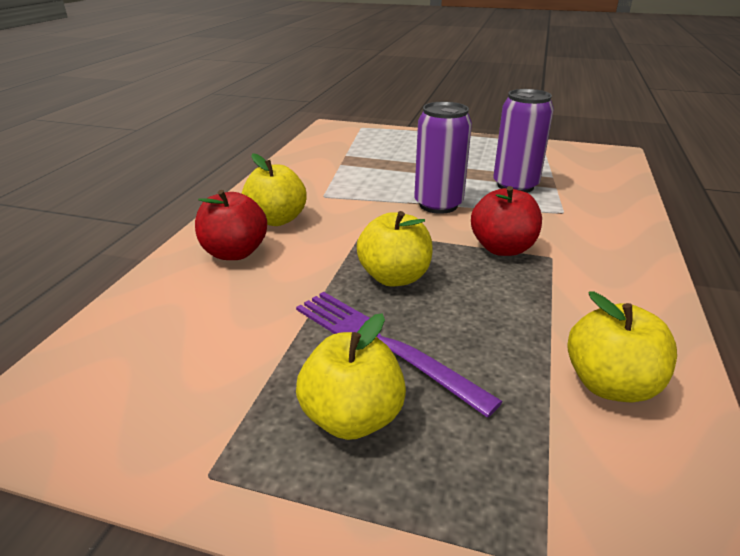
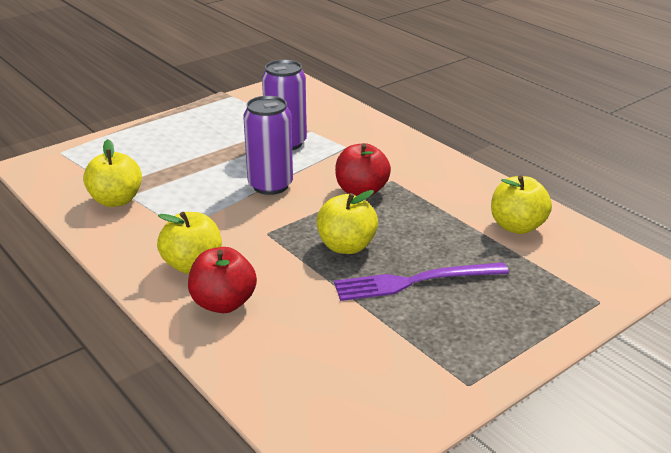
camera: 55 degrees left, 0 degrees up
(352, 417) = (467, 317): yellow apple -> yellow apple (116, 200)

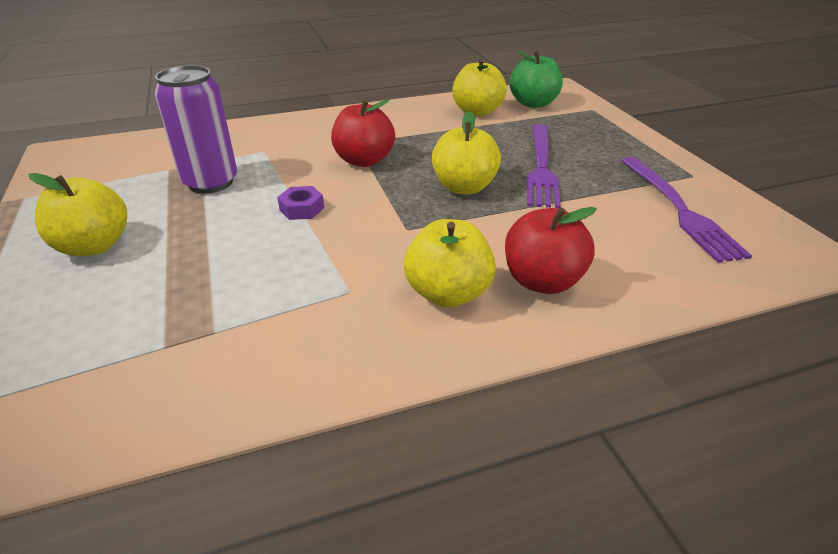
camera: 70 degrees left, 5 degrees up
(116, 200) = (216, 348): yellow apple -> yellow apple (94, 246)
(270, 185) = (302, 209): purple can -> purple nut
(381, 373) = (678, 209): none -> purple fork
(575, 258) = (533, 103): none -> green apple

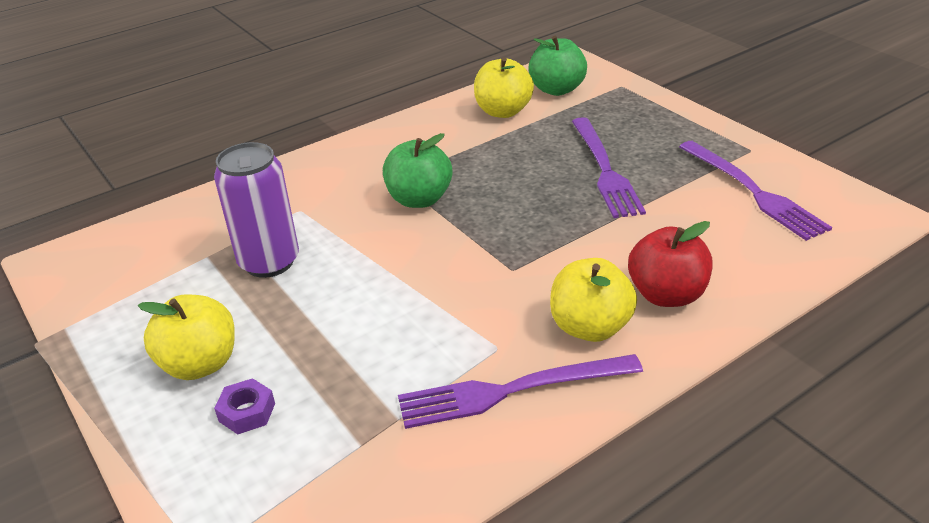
camera: 15 degrees left, 0 degrees up
(302, 209) = (391, 271): purple nut -> purple nut (247, 412)
(336, 333) = (512, 390): none -> purple fork
(364, 160) = (419, 199): red apple -> green apple
(464, 187) = (541, 210): yellow apple -> none

